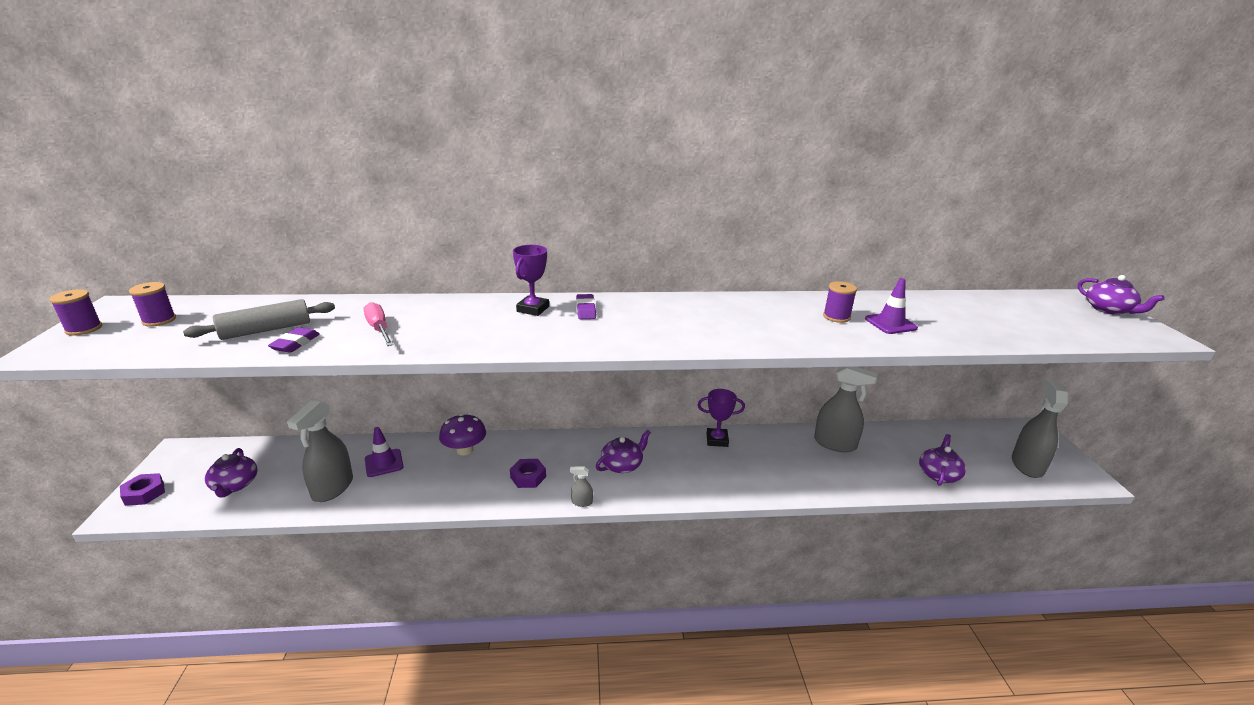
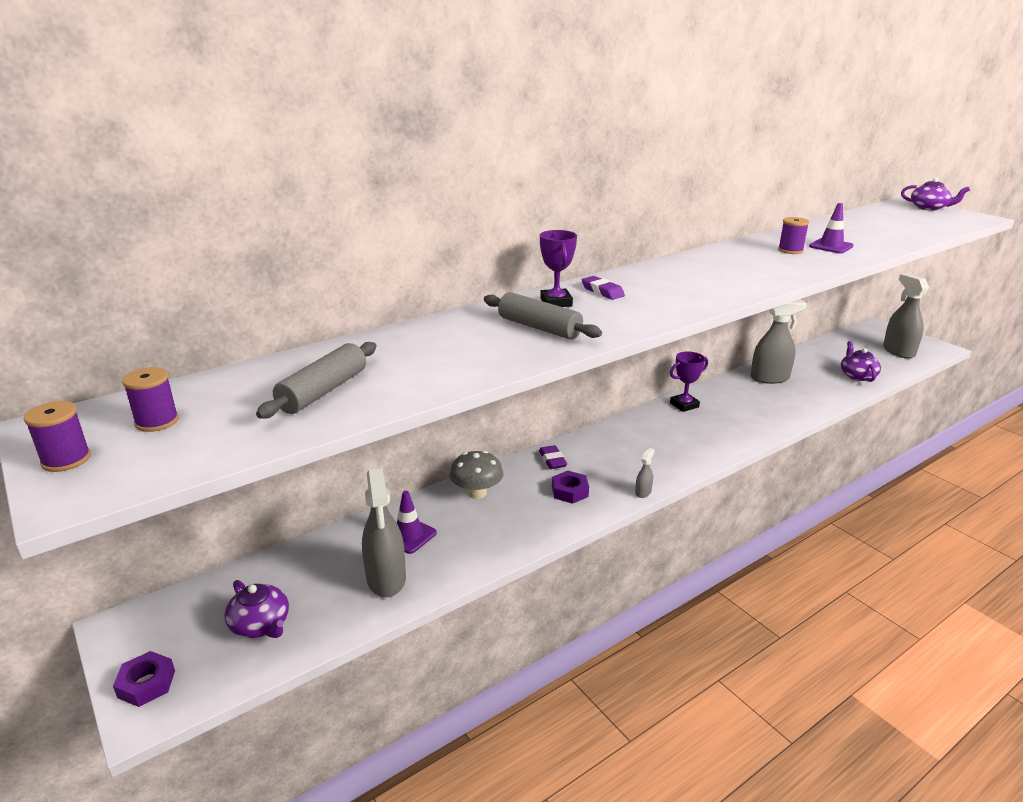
camera: 30 degrees left, 0 degrees up
(295, 343) = (388, 392): purple eraser -> purple eraser (552, 460)
(379, 329) = (447, 356): pink screwdriver -> none
(464, 450) = (477, 493): purple mushroom -> grey mushroom
(480, 326) = (539, 328): none -> grey rolling pin
(582, 502) = (643, 492): grey spray bottle -> grey spray bottle turned 150 degrees clockwise
(622, 465) = (636, 451): purple teapot -> none

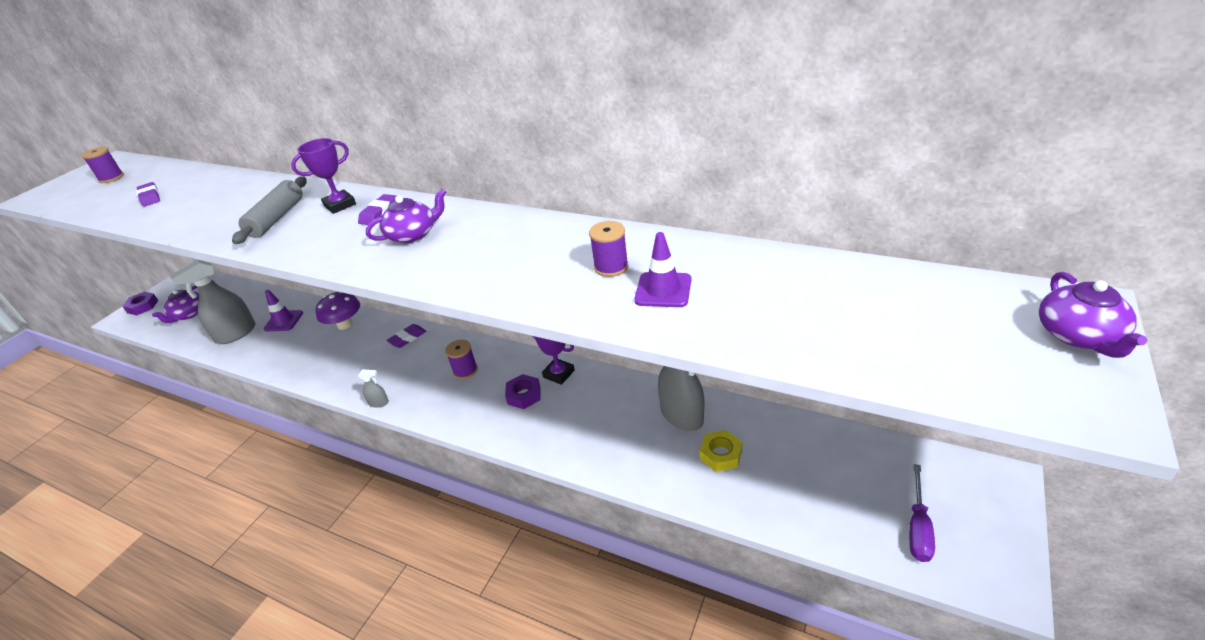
camera: 65 degrees right, 10 degrees up
(66, 460) = (70, 180): purple spool -> purple spool (465, 370)
(323, 391) = (150, 197): grey rolling pin -> purple eraser
(477, 493) = (345, 324): grey mushroom -> purple mushroom
(569, 491) = (364, 364): purple nut -> purple nut (524, 395)
(815, 378) = (720, 454): none -> yellow nut
(857, 375) = (769, 495): purple teapot -> purple teapot (413, 234)
(898, 351) = (918, 527): grey spray bottle -> purple screwdriver

